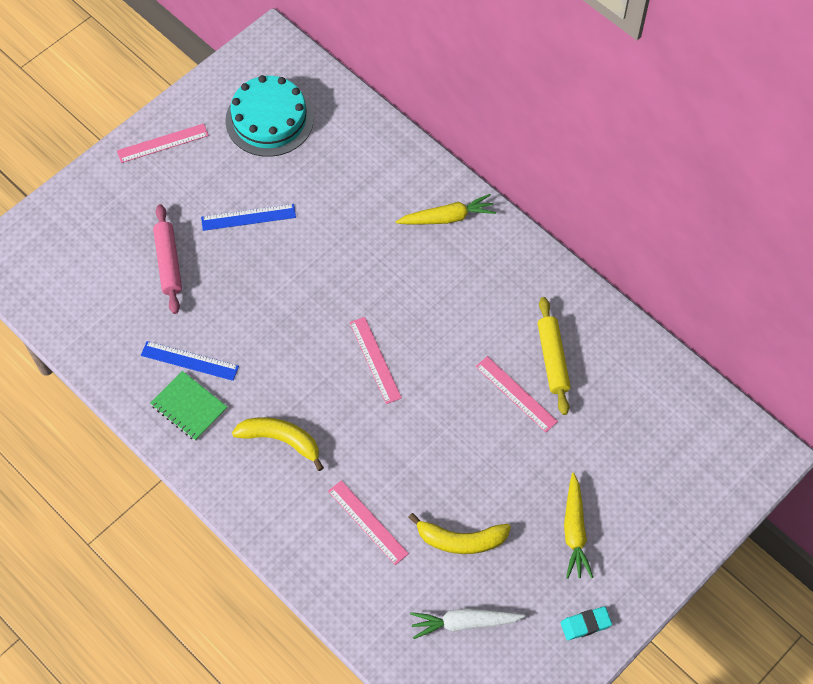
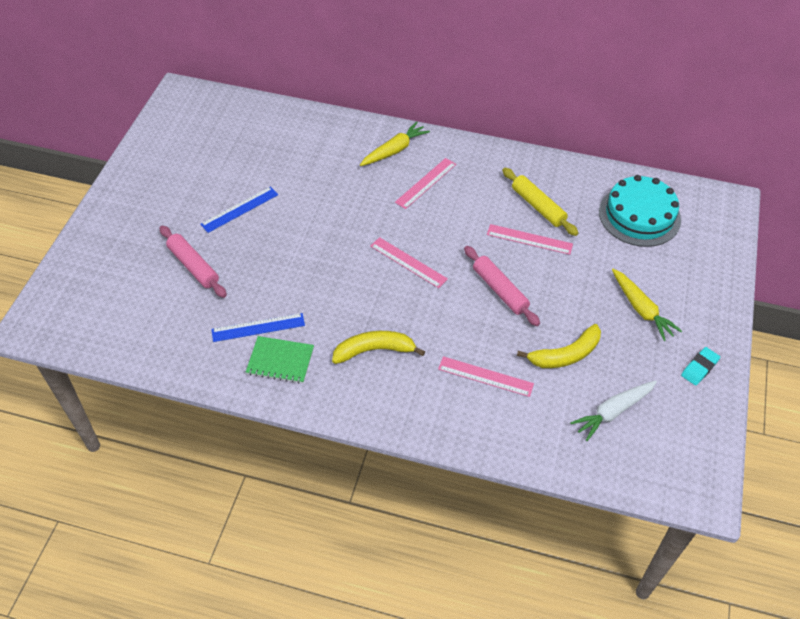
camera: 30 degrees left, 10 degrees down
(162, 143) = (134, 187): pink ruler -> pink ruler (425, 183)
(269, 119) = (213, 140): turquoise cake -> turquoise cake (639, 215)
(445, 437) = (500, 290): none -> pink rolling pin

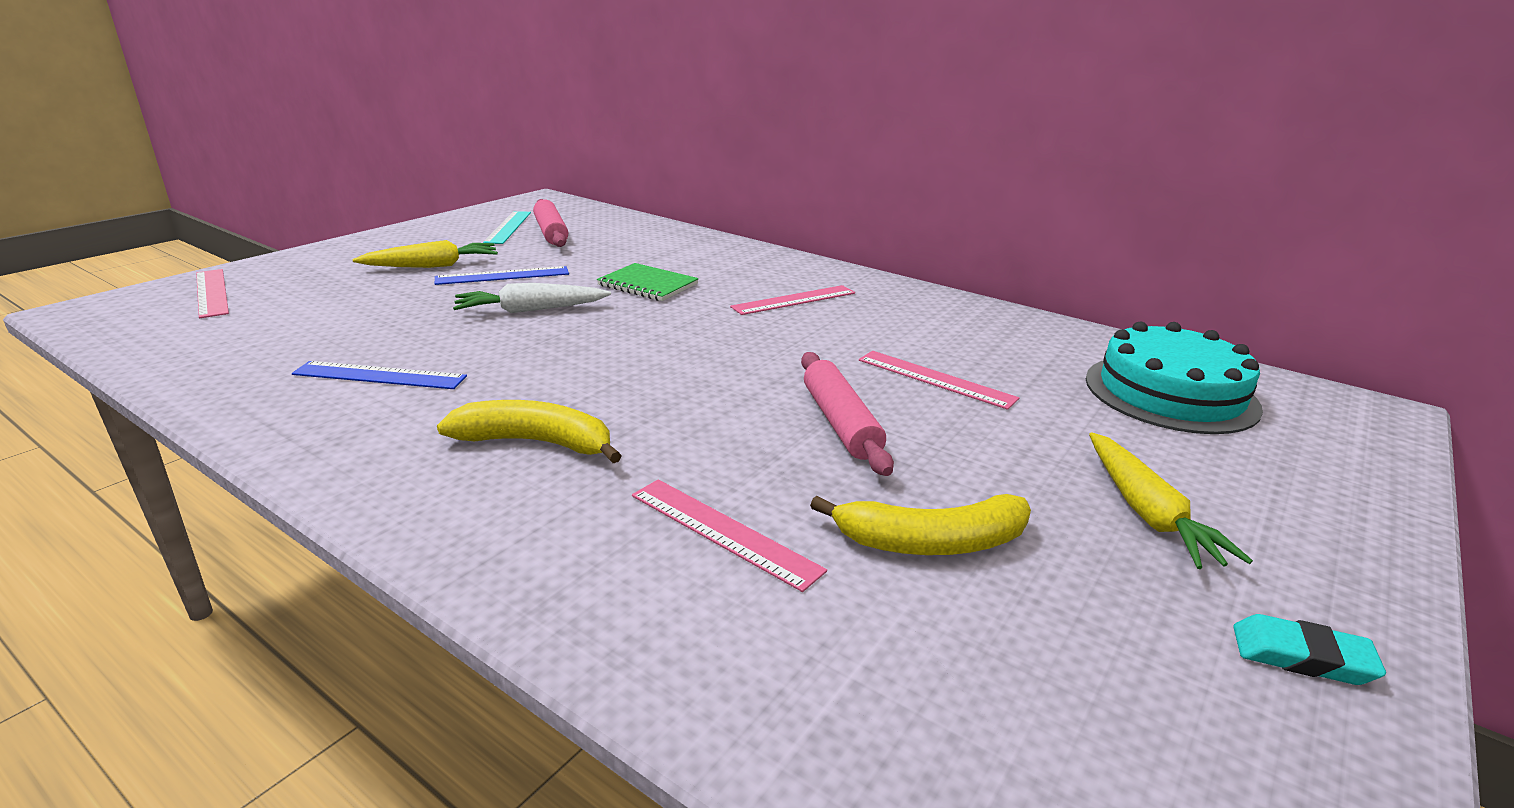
camera: 20 degrees right, 25 degrees down
(191, 144) = (508, 227): none -> turquoise ruler
(193, 266) = (374, 305): pink rolling pin -> pink rolling pin (551, 232)
(280, 361) = (362, 418): green notebook -> green notebook (647, 285)
(394, 150) = (770, 269): yellow carrot -> yellow carrot (432, 266)
(408, 262) = (698, 362): pink ruler -> pink ruler (212, 292)
(538, 206) = (971, 350): yellow rolling pin -> none
(613, 411) = (1016, 684): white carrot -> white carrot (531, 310)
(699, 368) = (1302, 657): turquoise eraser -> turquoise eraser turned 45 degrees clockwise

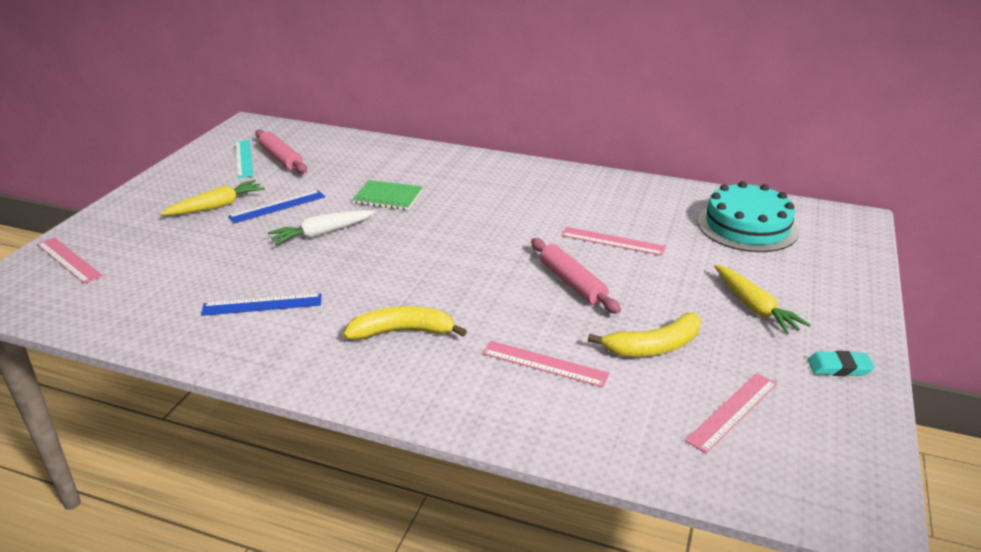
camera: 15 degrees left, 5 degrees up
(794, 300) = (495, 193): pink ruler -> pink ruler (732, 411)

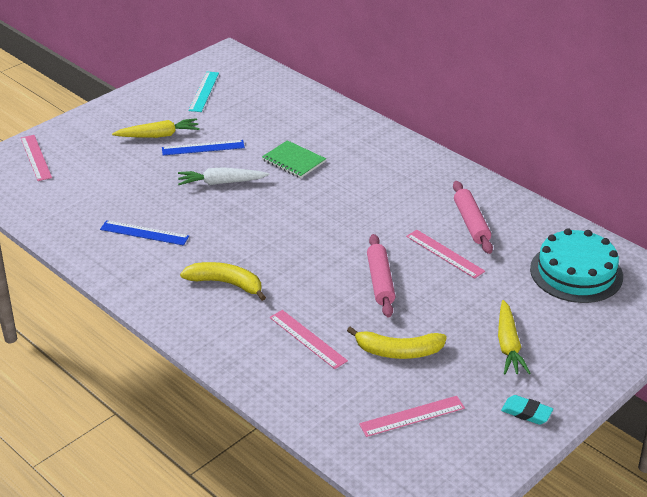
camera: 25 degrees right, 5 degrees up
(281, 159) = (233, 99): pink rolling pin -> pink rolling pin (471, 223)

